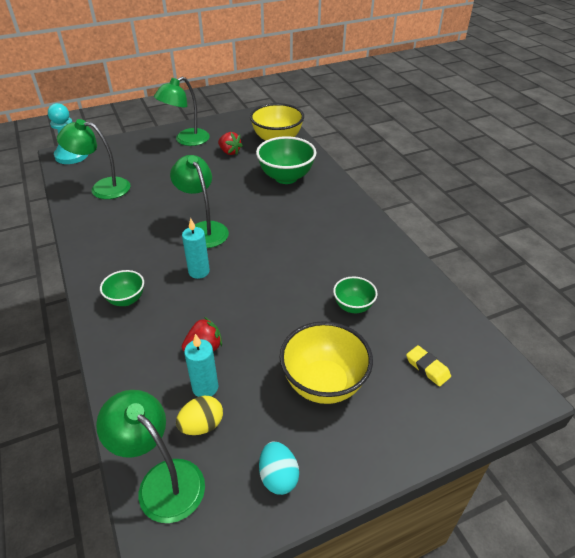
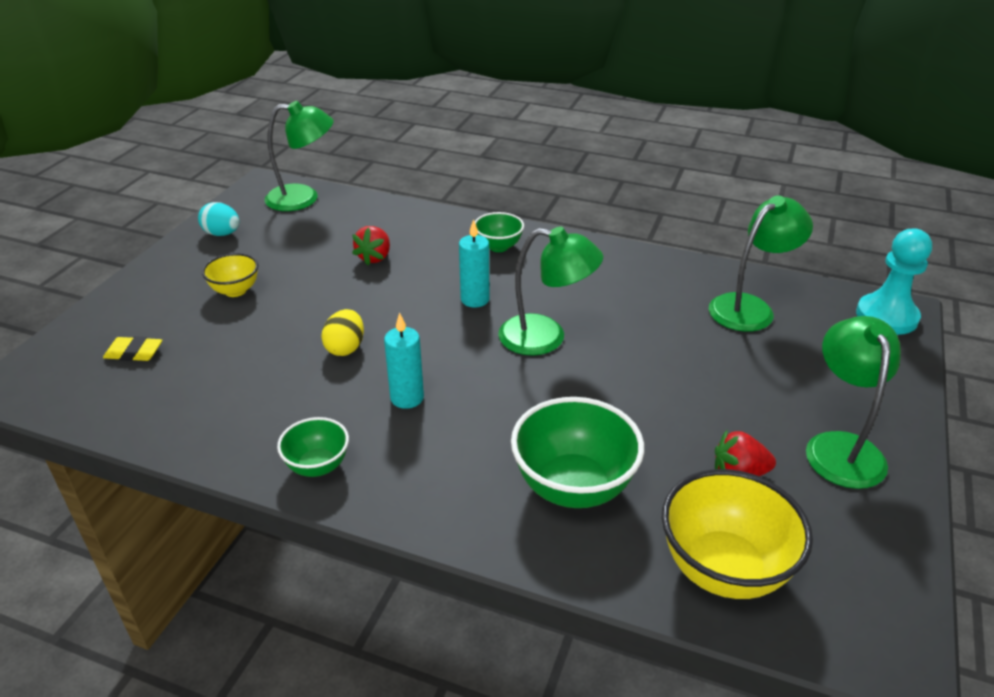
camera: 135 degrees right, 5 degrees down
(202, 425) = (311, 226): yellow egg -> yellow egg (345, 348)
(205, 387) = (337, 240): turquoise candle -> turquoise candle (407, 398)
(323, 383) = (235, 290): yellow bowl -> yellow bowl, size x0.56
(353, 306) = (262, 362): green bowl -> green bowl (317, 466)

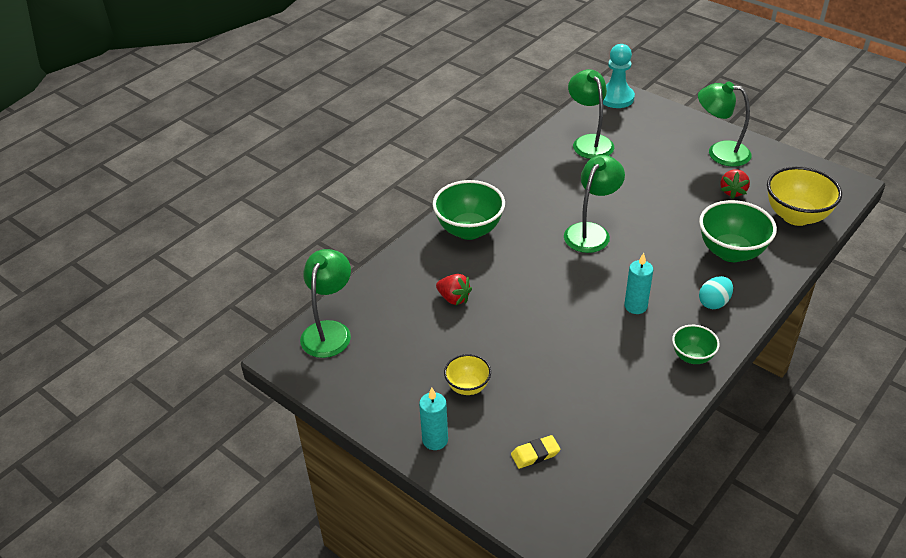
camera: 70 degrees left, 5 degrees up
(134, 353) = (535, 454): yellow eraser -> yellow eraser turned 45 degrees clockwise
(222, 234) = (367, 391): turquoise egg -> turquoise egg (714, 302)
(345, 348) = (570, 329): yellow egg -> none
(475, 299) = (534, 255): turquoise candle -> turquoise candle (435, 440)
(498, 247) = (469, 230): green bowl -> green bowl, size x1.79

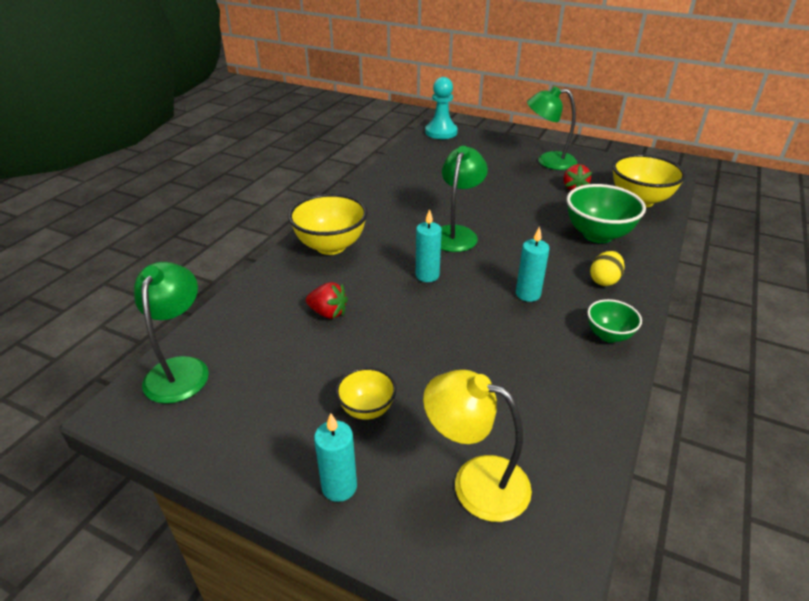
camera: 15 degrees left, 5 degrees down
(469, 230) = (331, 246): green bowl -> yellow bowl
(535, 454) = (475, 481): yellow eraser -> yellow lamp
(549, 274) = (427, 275): none -> turquoise candle
(589, 142) = (428, 164): green lamp -> none
(714, 302) = (604, 280): turquoise egg -> yellow egg

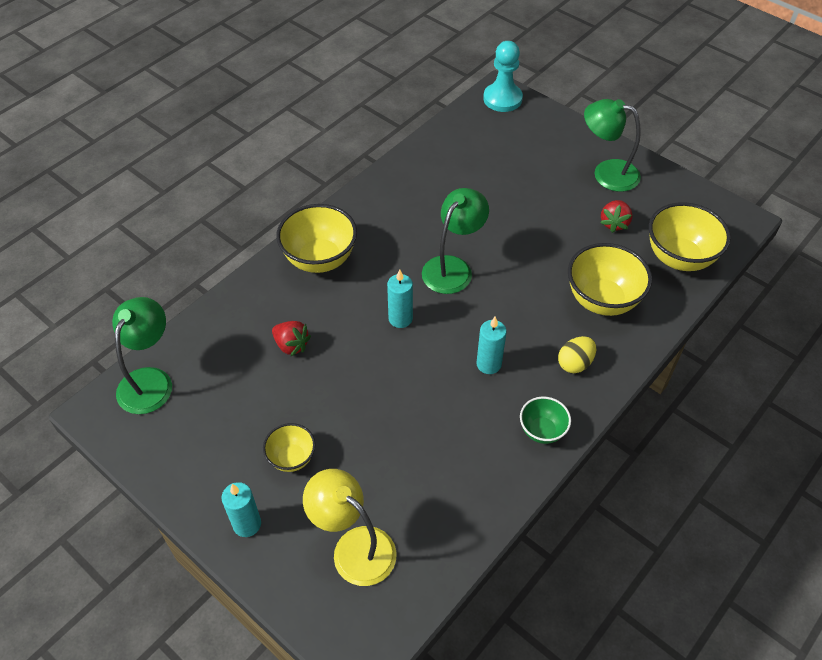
camera: 15 degrees right, 15 degrees up
(597, 235) = (602, 300): green bowl -> yellow bowl

